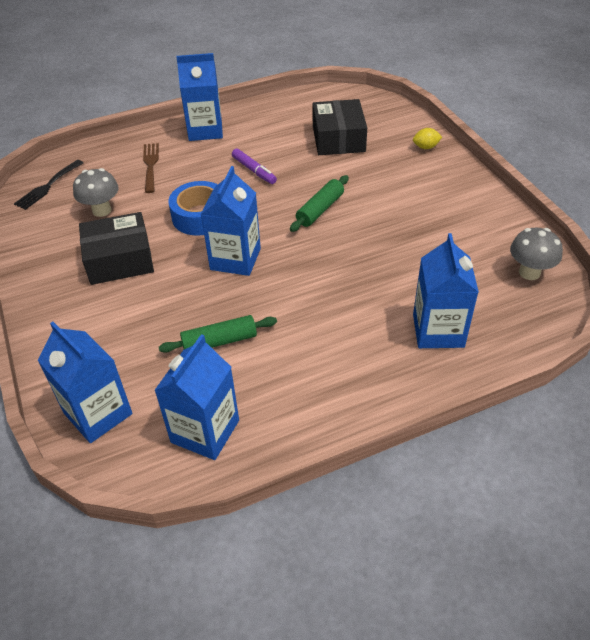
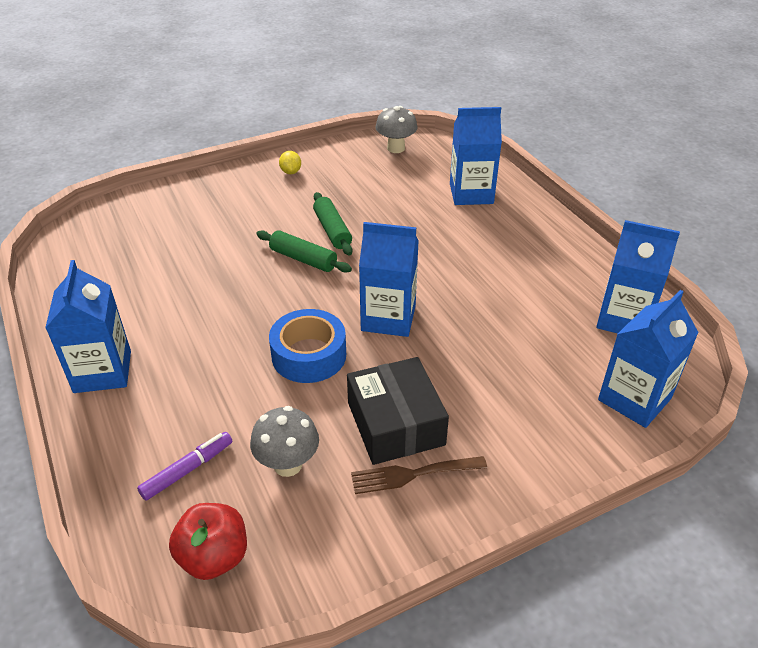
camera: 95 degrees left, 5 degrees down
(47, 186) = (214, 557): black fork -> red apple
(150, 165) = (181, 424): brown fork -> brown fork (412, 474)
(219, 341) = (514, 319): green rolling pin -> green rolling pin (332, 230)
(254, 171) = (218, 314): purple marker -> purple marker (188, 470)
(338, 139) = (165, 248): black box -> none
(426, 147) = (200, 189): yellow lemon -> yellow lemon (291, 172)

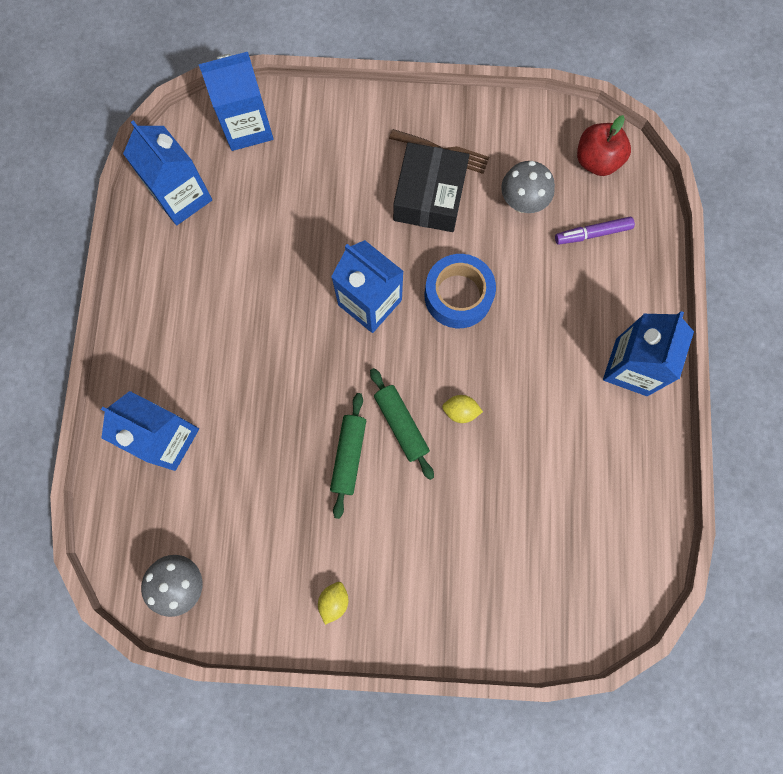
camera: 150 degrees left, 35 degrees up
(258, 283) = (460, 411): none -> yellow lemon

